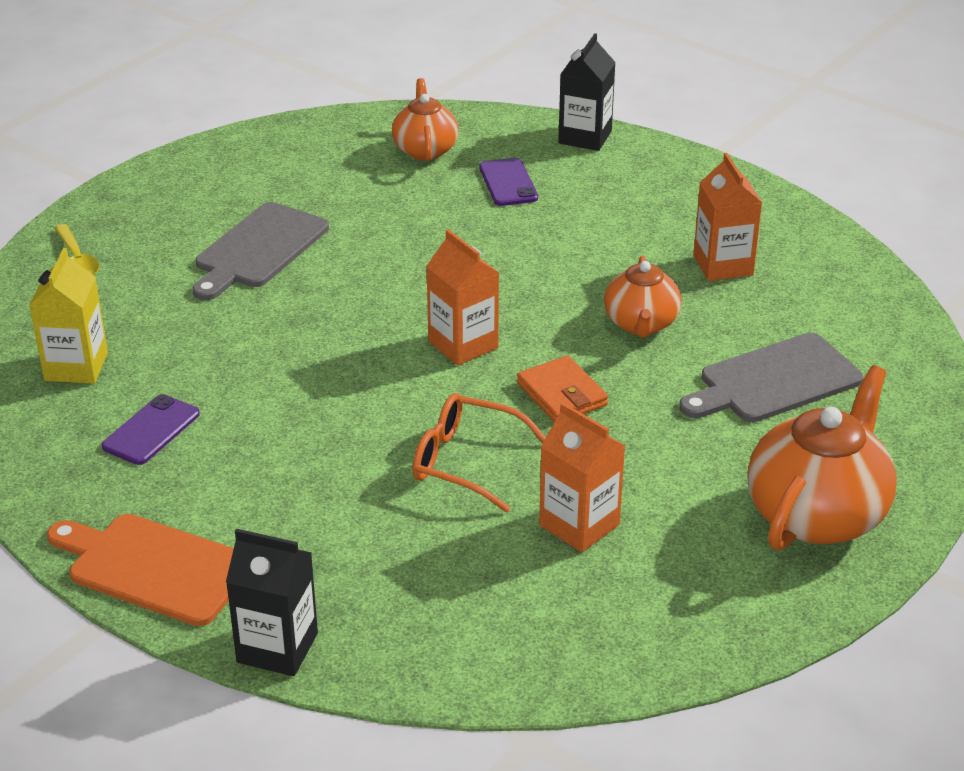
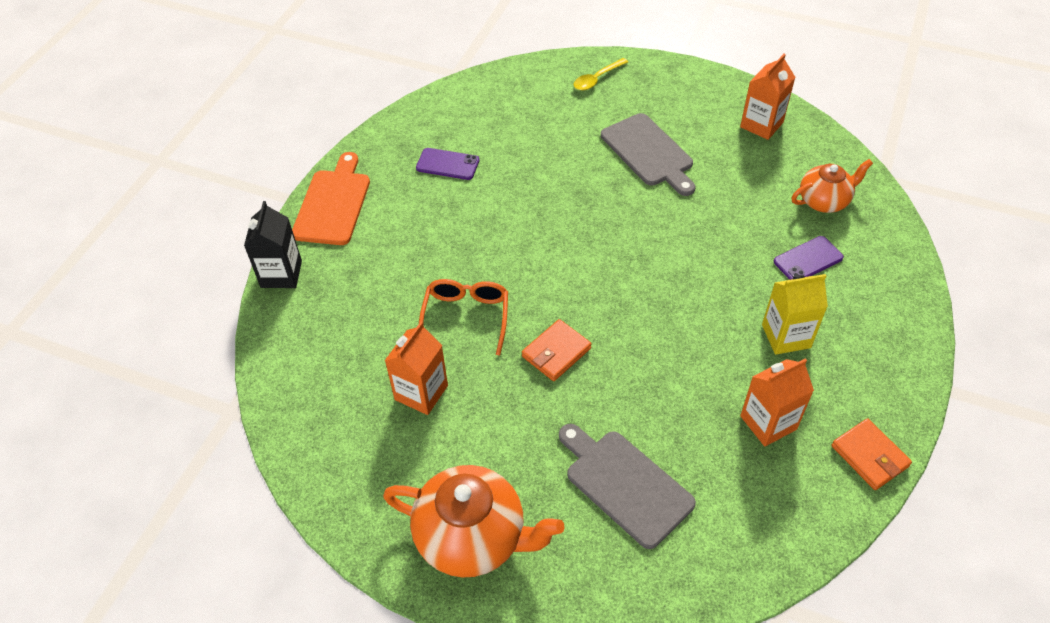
camera: 75 degrees right, 15 degrees up
(76, 367) = (493, 115): yellow carton -> yellow carton (786, 336)
(258, 249) = (649, 153): grey cutting board -> grey cutting board turned 135 degrees counterclockwise
(463, 344) = (590, 284): orange carton -> orange carton (761, 125)
(585, 137) = (907, 292): black carton -> none
(641, 324) = (661, 382): orange teapot -> none
(785, 216) = (869, 456): none -> orange wallet

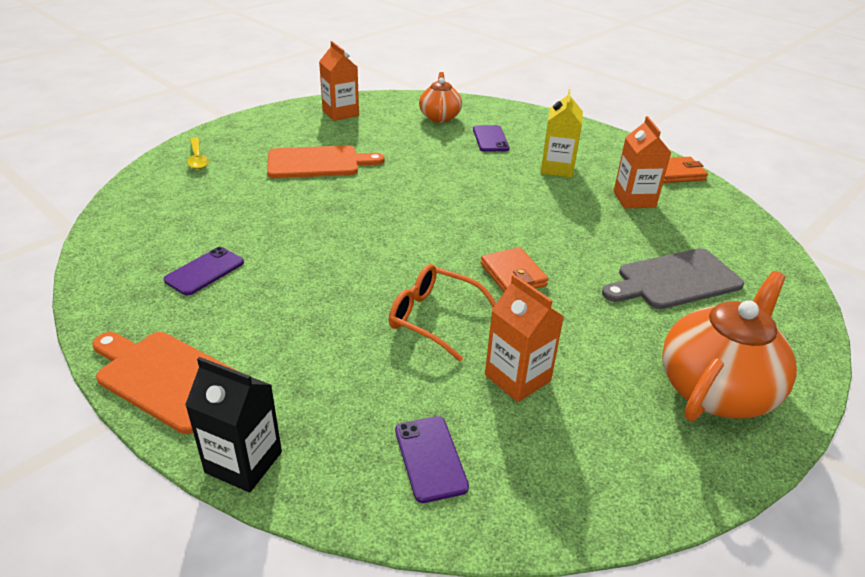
camera: 70 degrees left, 15 degrees down
(320, 365) = (430, 458): none -> purple phone
(649, 153) = (318, 163): grey cutting board -> orange cutting board

